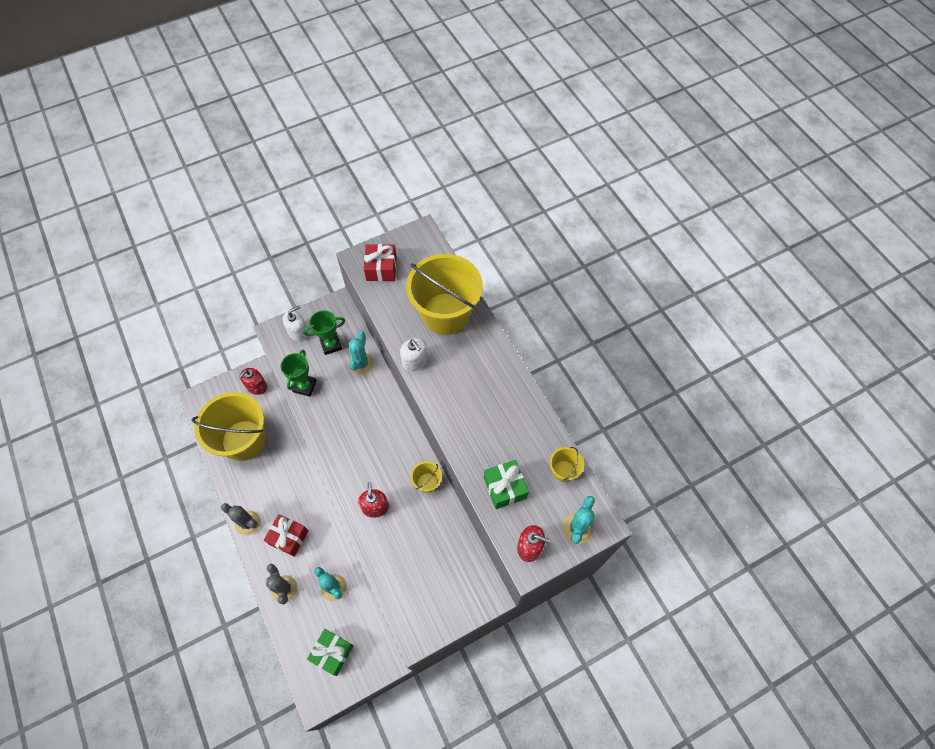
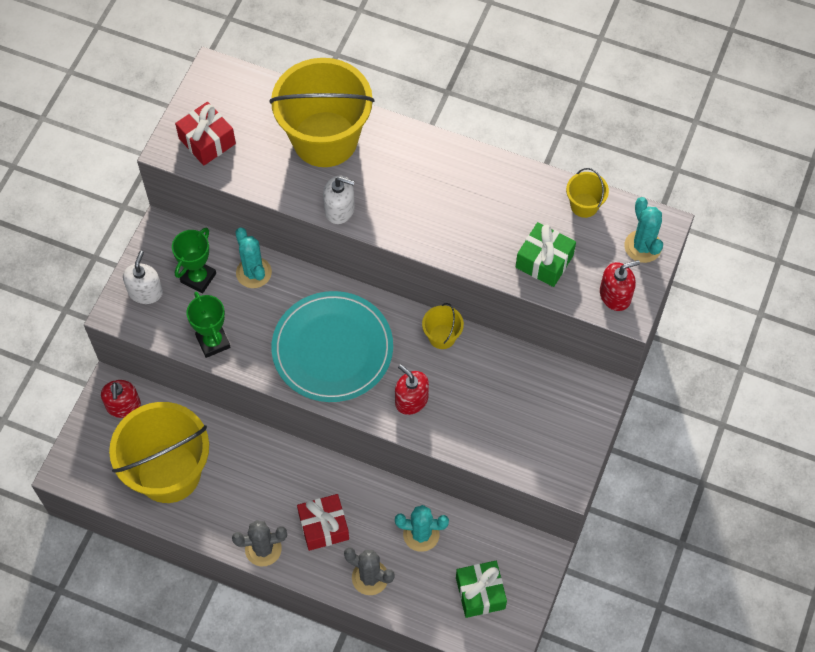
camera: 40 degrees left, 0 degrees up
(361, 440) = (332, 349): none -> turquoise plate

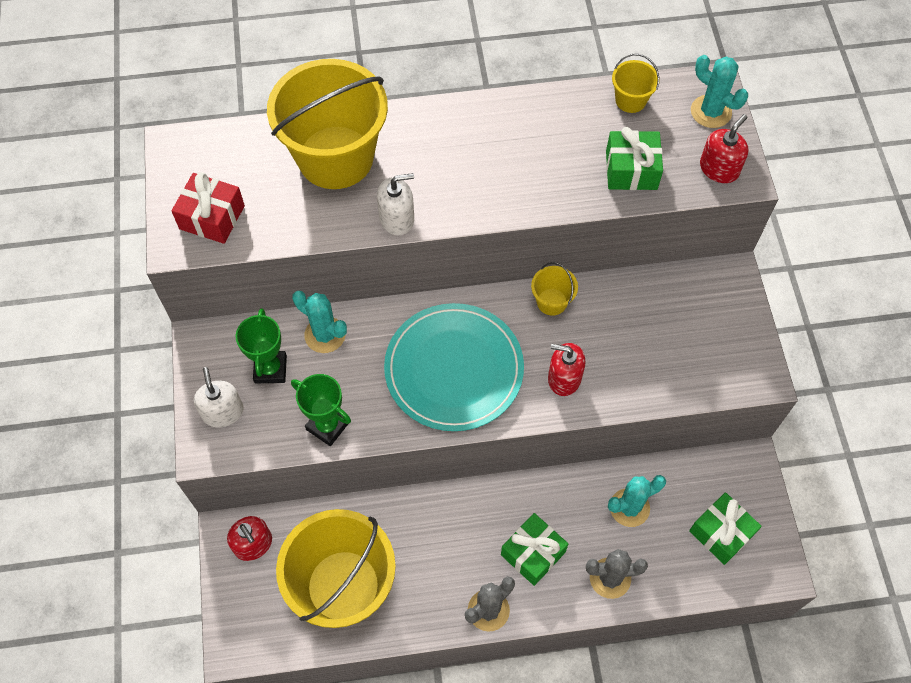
camera: 30 degrees left, 0 degrees up
(323, 526) = (533, 553): red gift -> green gift

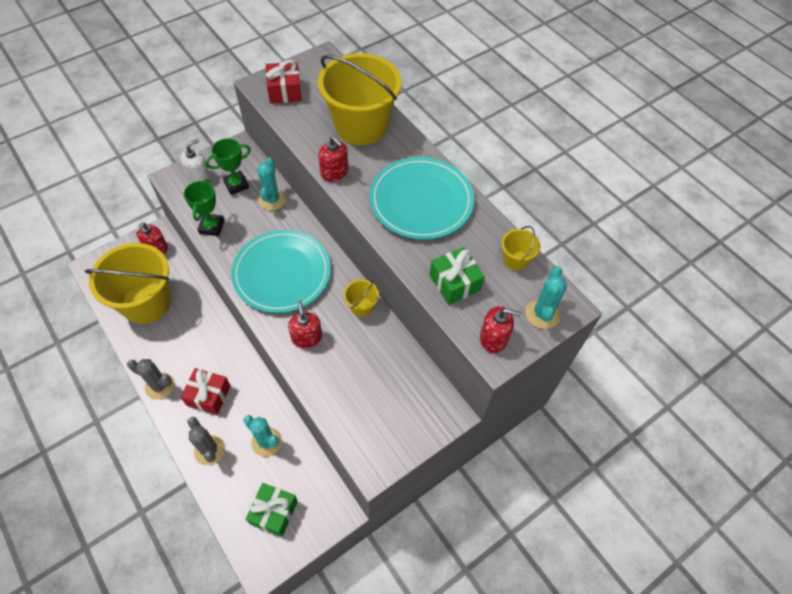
camera: 60 degrees right, 5 degrees down
(397, 218) = (334, 172): white soap dispenser -> red soap dispenser
(497, 149) = (421, 201): none -> turquoise plate
(533, 553) = (208, 395): green gift -> red gift

